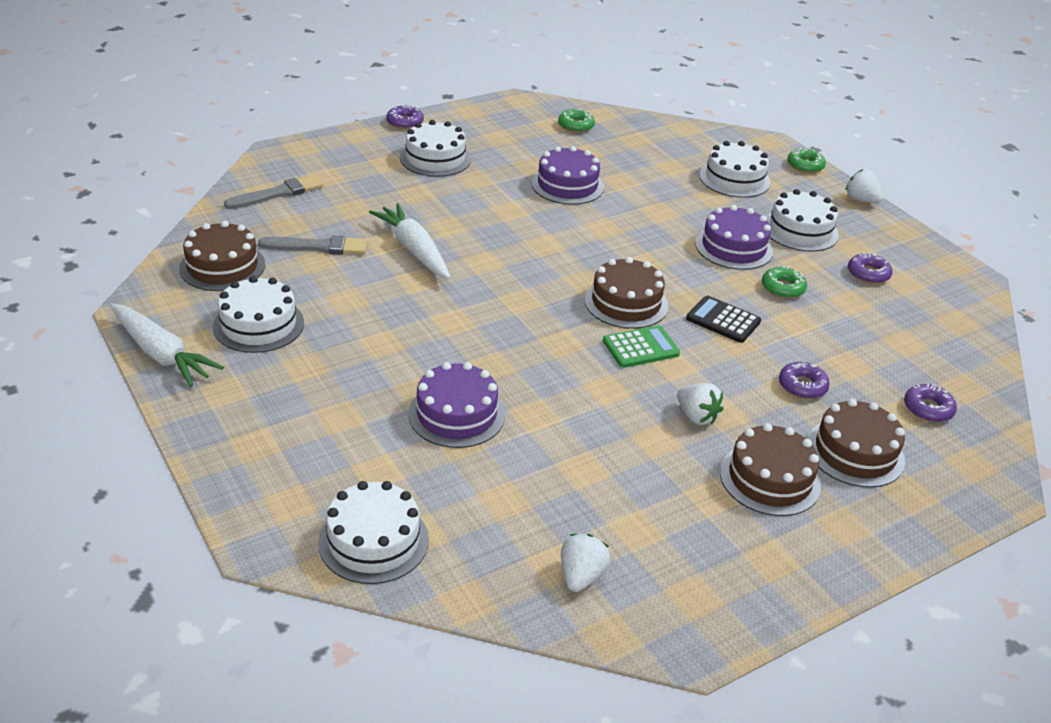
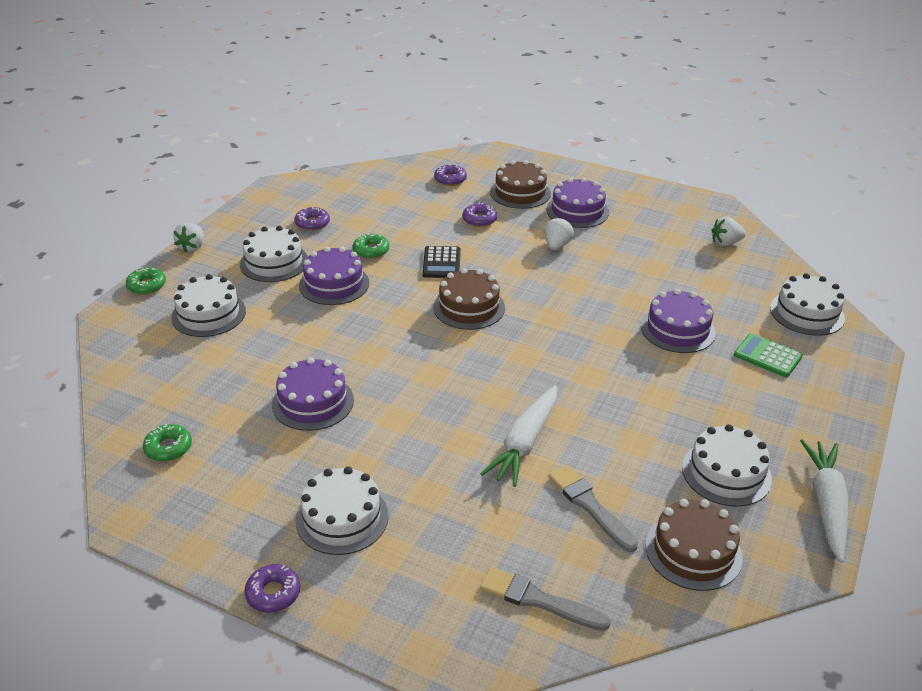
camera: 120 degrees left, 0 degrees up
(640, 347) = (514, 285): green calculator -> green calculator (767, 356)
(770, 479) = (577, 211): brown cake -> purple cake

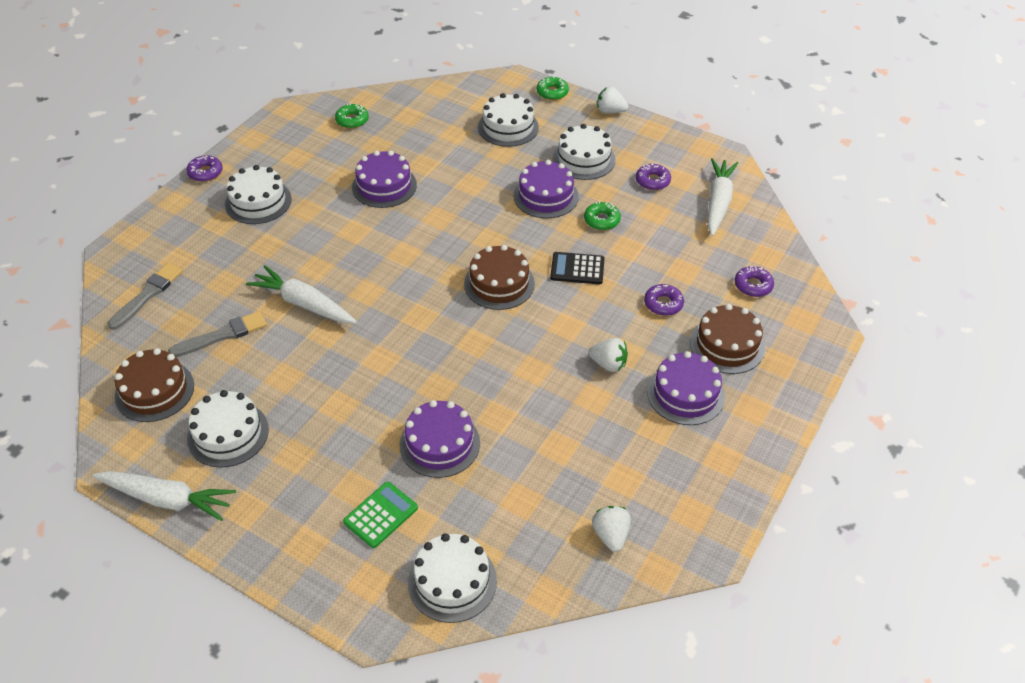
camera: 95 degrees right, 10 degrees up
(345, 191) = (718, 202): none -> white carrot

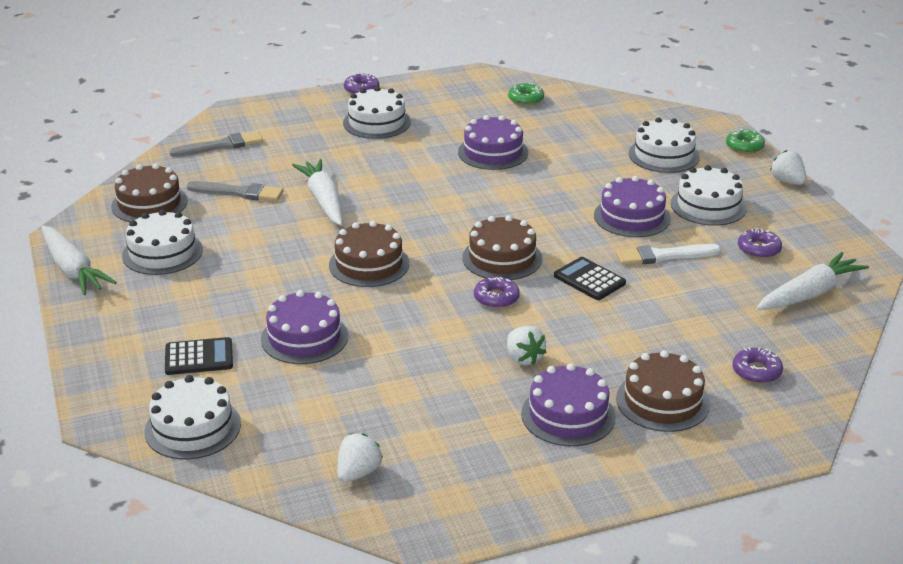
camera: 40 degrees right, 15 degrees down
(380, 515) = (199, 357): green calculator -> black calculator
(410, 346) = (369, 264): none -> brown cake
(601, 220) = (663, 256): green donut -> white brush
(663, 304) = (639, 341): purple donut -> purple donut (496, 298)

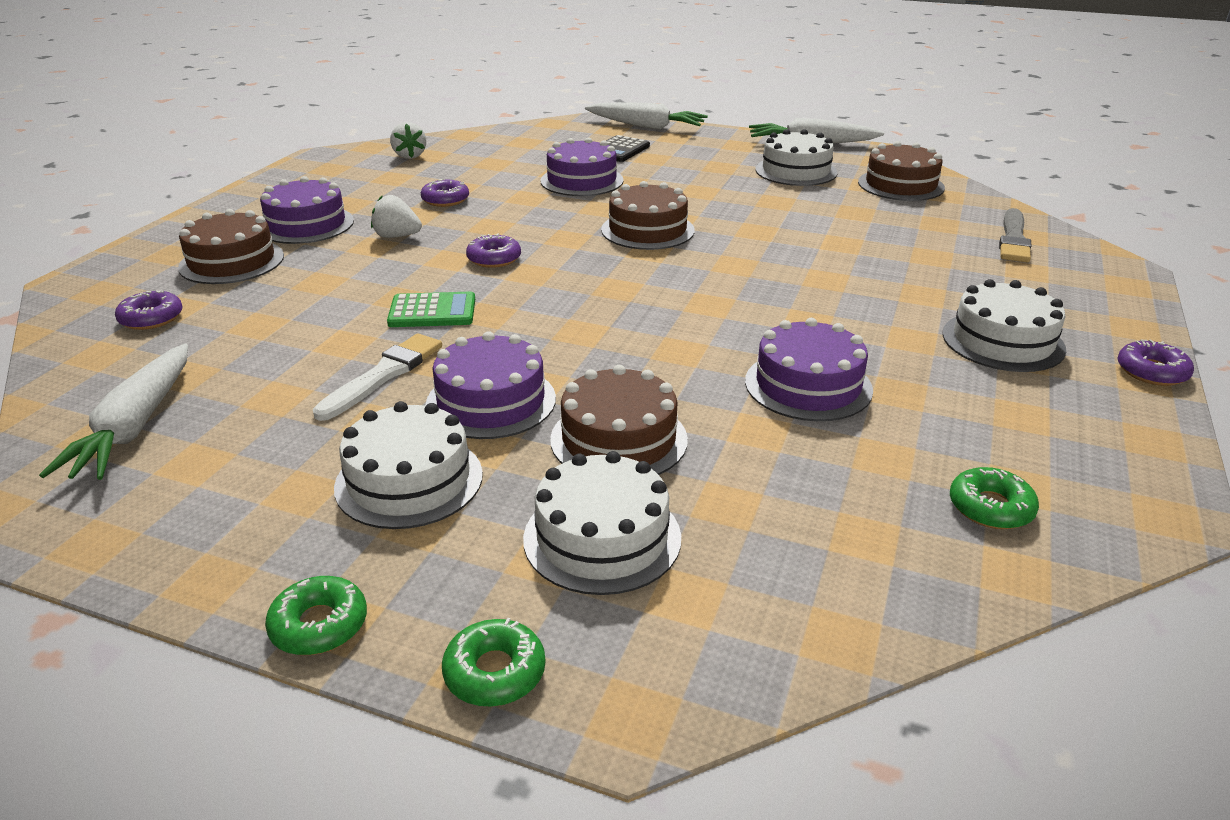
camera: 130 degrees right, 0 degrees up
(192, 427) = (545, 134): white cake -> none
(239, 192) = (878, 220): grey brush -> none
(323, 200) = (807, 248): white carrot -> white carrot (646, 126)
(502, 258) = (551, 287): brown cake -> brown cake (618, 439)
(589, 280) = (432, 311): black calculator -> green calculator
(759, 249) = (260, 451): purple donut -> purple donut (445, 200)
(787, 181) = (319, 625): white strawberry -> green donut

